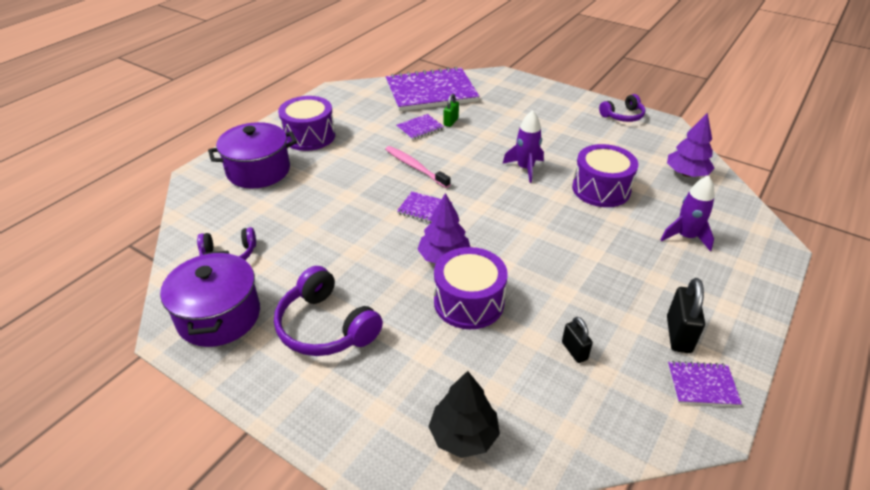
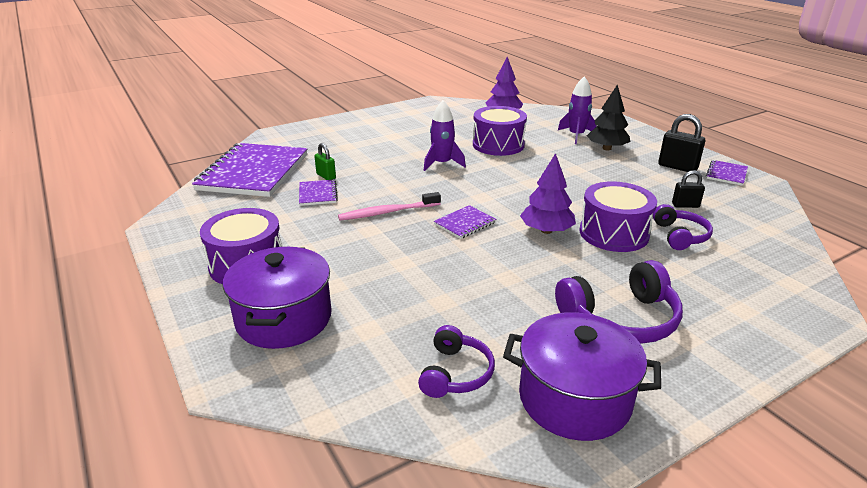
camera: 65 degrees left, 10 degrees down
(463, 435) = (771, 273): black tree -> black tree (607, 148)
(623, 116) = (405, 110): purple headphones -> purple headphones (680, 236)

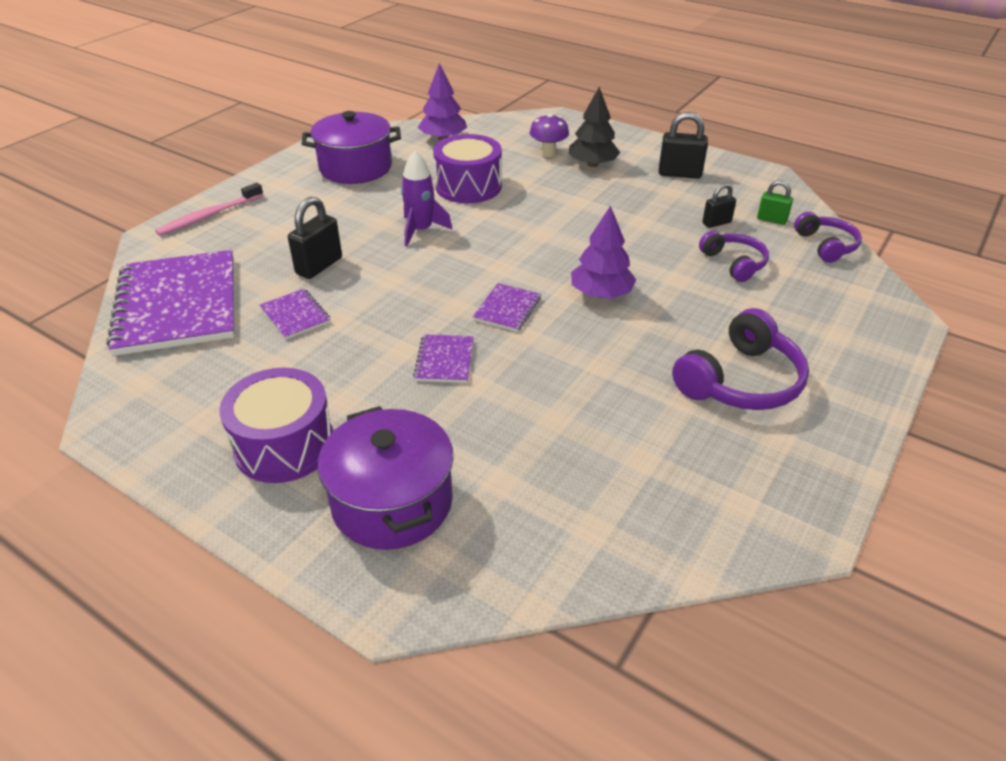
camera: 25 degrees left, 10 degrees up
(326, 176) = (285, 286): green padlock -> green padlock (771, 220)
(357, 170) = (319, 266): none -> black padlock
(388, 212) = (406, 318): pink toothbrush -> pink toothbrush (209, 216)
(455, 373) = (628, 500): purple headphones -> purple headphones (826, 245)
(574, 399) = (756, 486): purple pot -> purple pot (355, 168)
(576, 135) = (548, 153): purple rocket -> purple mushroom
(613, 233) = (670, 278): purple drum -> none
(726, 174) = (731, 172): purple notebook -> purple notebook (445, 360)

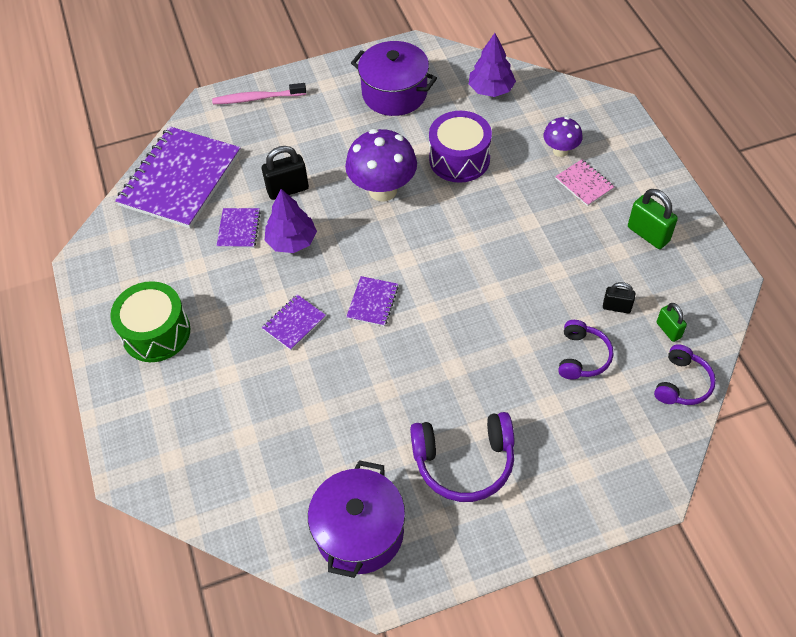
camera: 40 degrees right, 15 degrees up
(284, 445) = (156, 333): purple drum -> green drum
(392, 502) = (178, 410): purple pot -> purple pot (359, 532)
(421, 230) = (383, 190): purple rocket -> purple mushroom
(507, 309) = (372, 302): purple notebook -> purple notebook turned 45 degrees counterclockwise
(592, 164) = (584, 184): black tree -> pink notebook
(601, 294) = (450, 327): purple tree -> purple tree (292, 241)
(679, 174) = (648, 234): black padlock -> green padlock

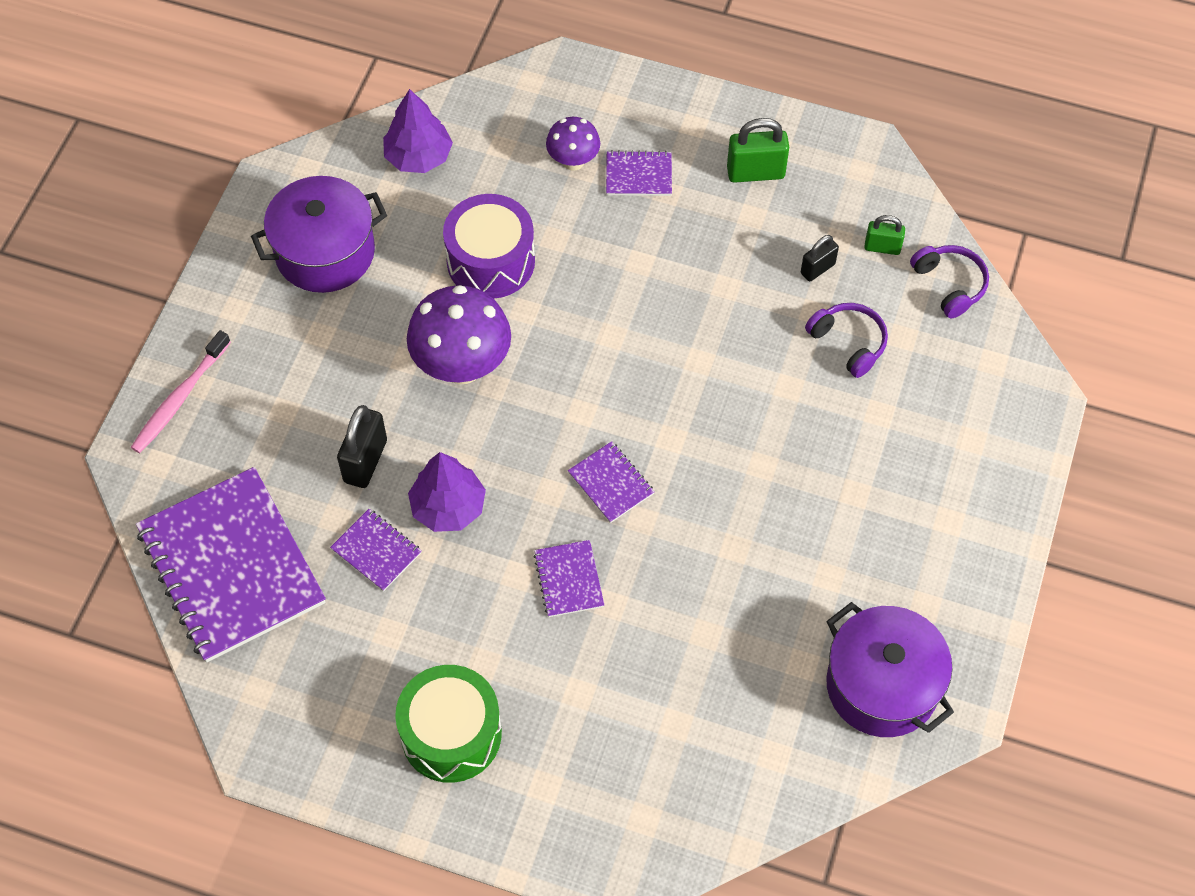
camera: 55 degrees left, 5 degrees up
(464, 462) = (880, 535): purple headphones -> none
(584, 184) = (638, 175): pink notebook -> purple notebook

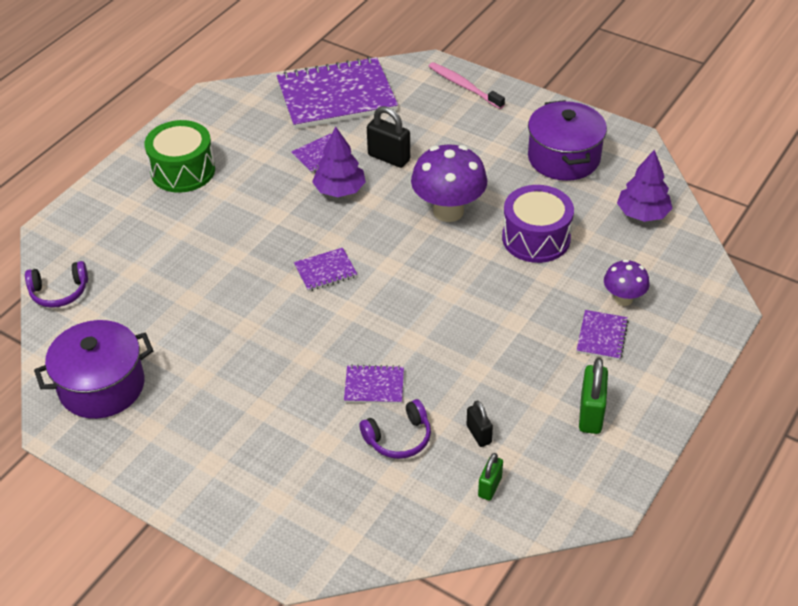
camera: 105 degrees right, 15 degrees down
(569, 580) = (261, 238): purple notebook -> purple notebook (374, 386)
(949, 284) = (437, 528): purple headphones -> purple headphones (59, 292)

